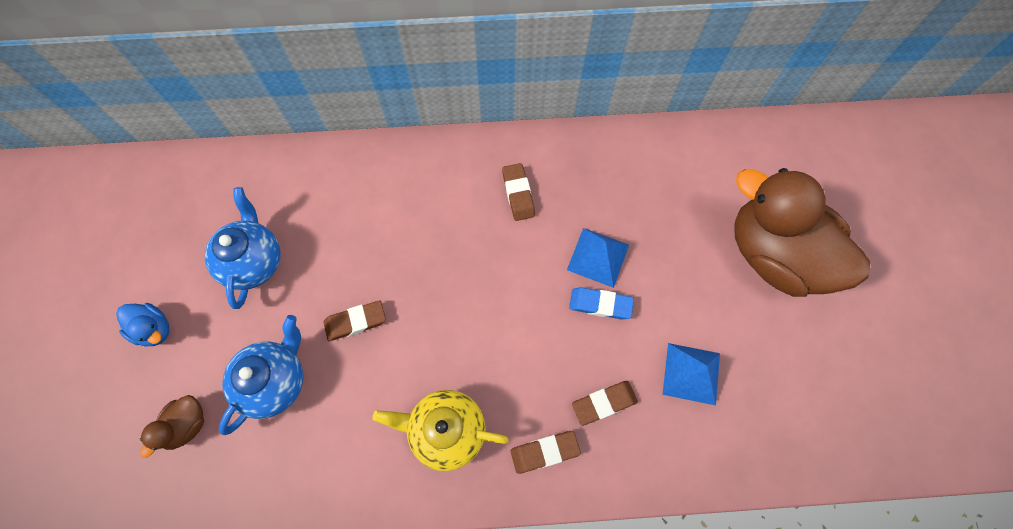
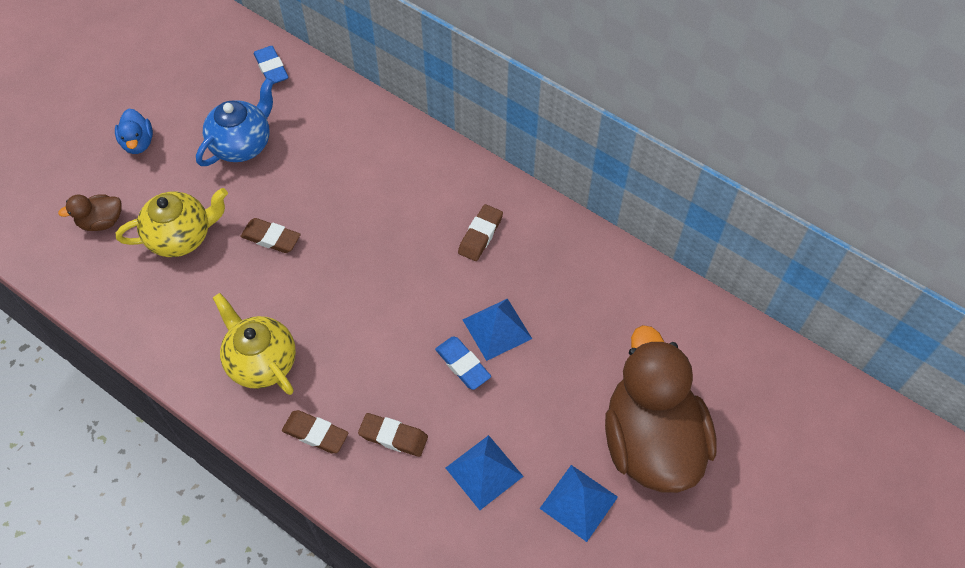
camera: 40 degrees right, 10 degrees down
(217, 178) = (271, 68): none -> blue eraser
(275, 381) = (181, 236): blue teapot -> yellow teapot
(772, 340) = (578, 502): none -> blue pyramid

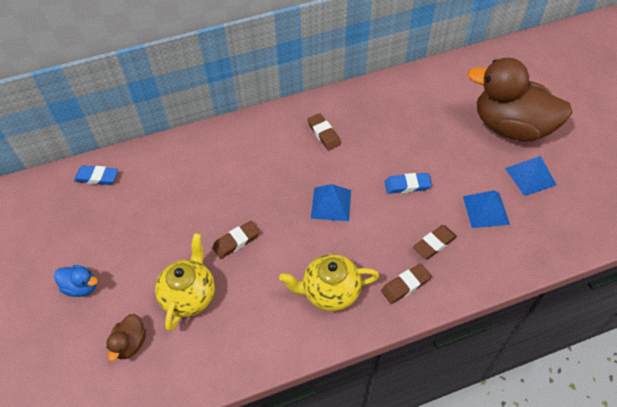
camera: 55 degrees left, 5 degrees down
(242, 144) = (144, 223): blue teapot -> none
(497, 329) = (394, 157): blue pyramid -> blue pyramid (331, 204)

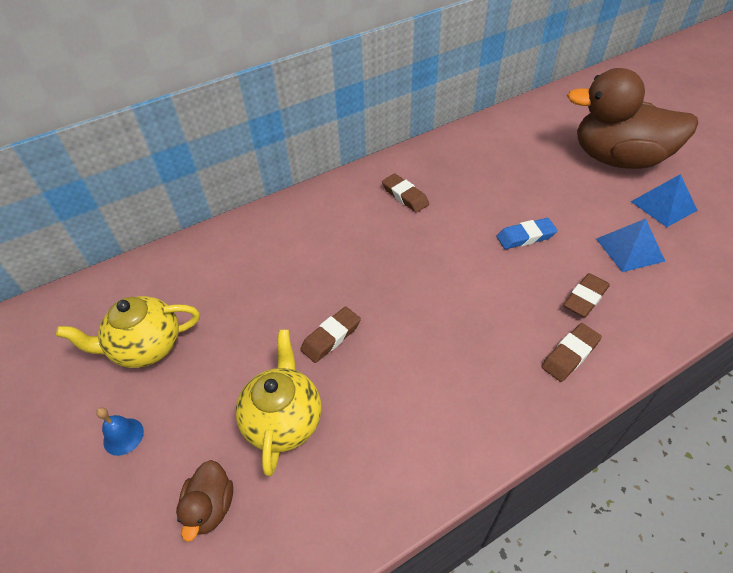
camera: 10 degrees left, 5 degrees down
(81, 287) = (123, 436): blue duck -> blue bell
(97, 177) = (125, 288): blue eraser -> none
(329, 292) = (475, 380): yellow teapot -> yellow teapot (146, 347)
(331, 204) = (440, 272): blue pyramid -> none

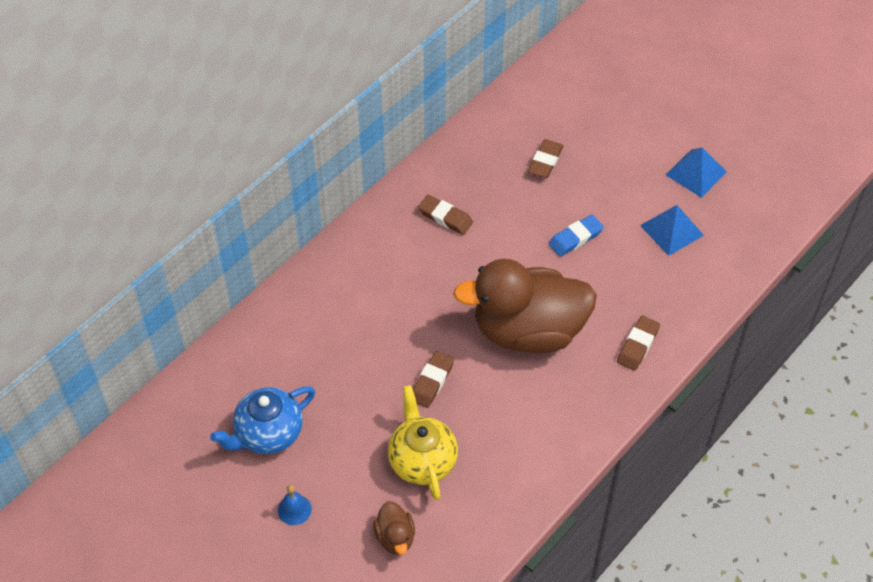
camera: 20 degrees left, 5 degrees up
(146, 347) = (268, 434): yellow teapot -> blue teapot
(585, 298) = (641, 289): brown eraser -> brown eraser (545, 161)
(618, 159) = (646, 124): brown duck -> brown duck (528, 331)

